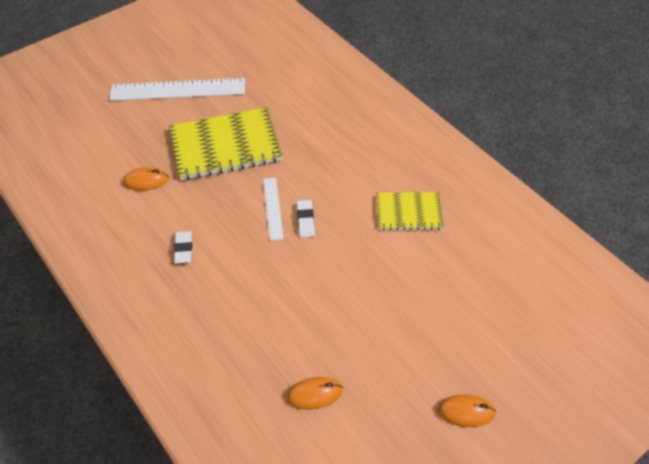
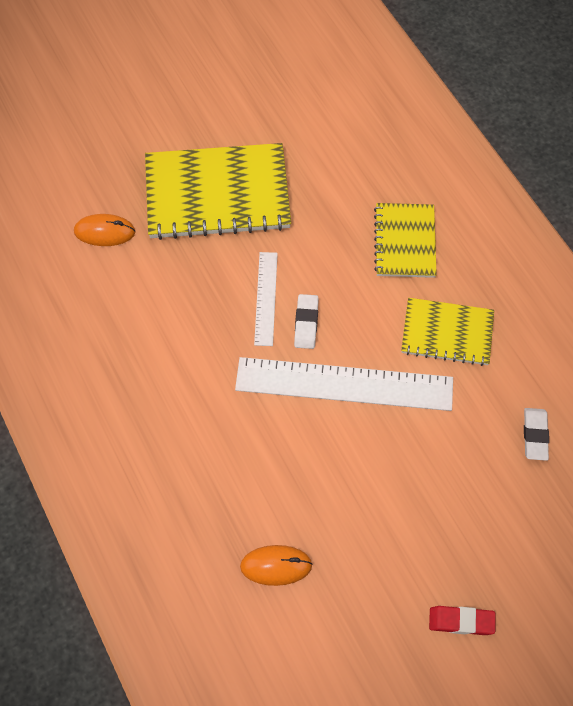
camera: 10 degrees right, 10 degrees up
(178, 90) = (164, 95): white ruler -> white ruler (344, 384)
(183, 249) = (141, 340): white eraser -> white eraser (535, 435)
(365, 158) = (405, 242): none -> yellow notebook
(466, 411) = (461, 621): orange mouse -> red eraser

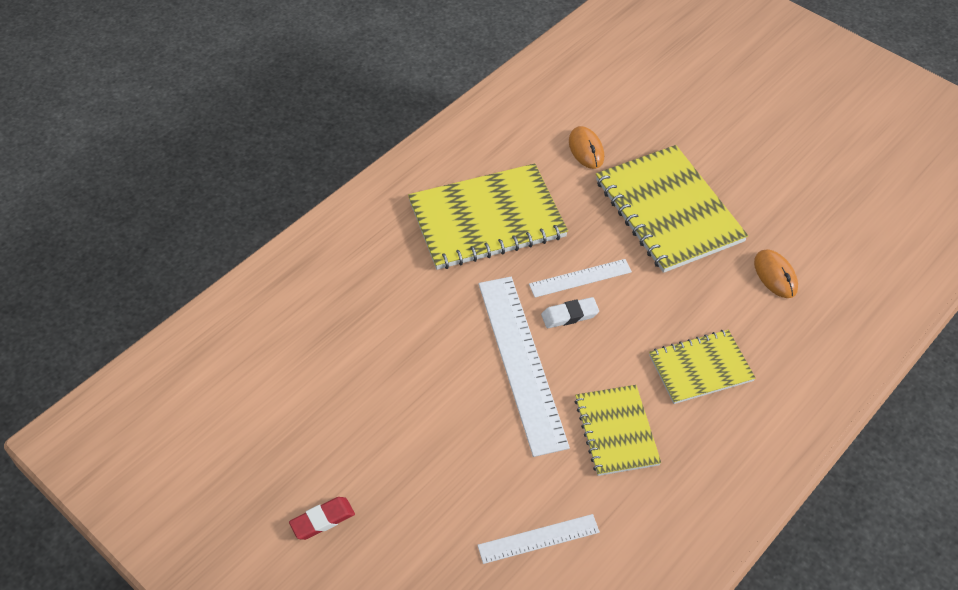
camera: 70 degrees right, 10 degrees down
(154, 354) = (487, 219): none -> yellow notebook
(276, 566) = (328, 362): orange mouse -> orange mouse (775, 275)
(461, 621) = (322, 520): red eraser -> red eraser turned 75 degrees clockwise
(535, 435) = (538, 538): white eraser -> white ruler

